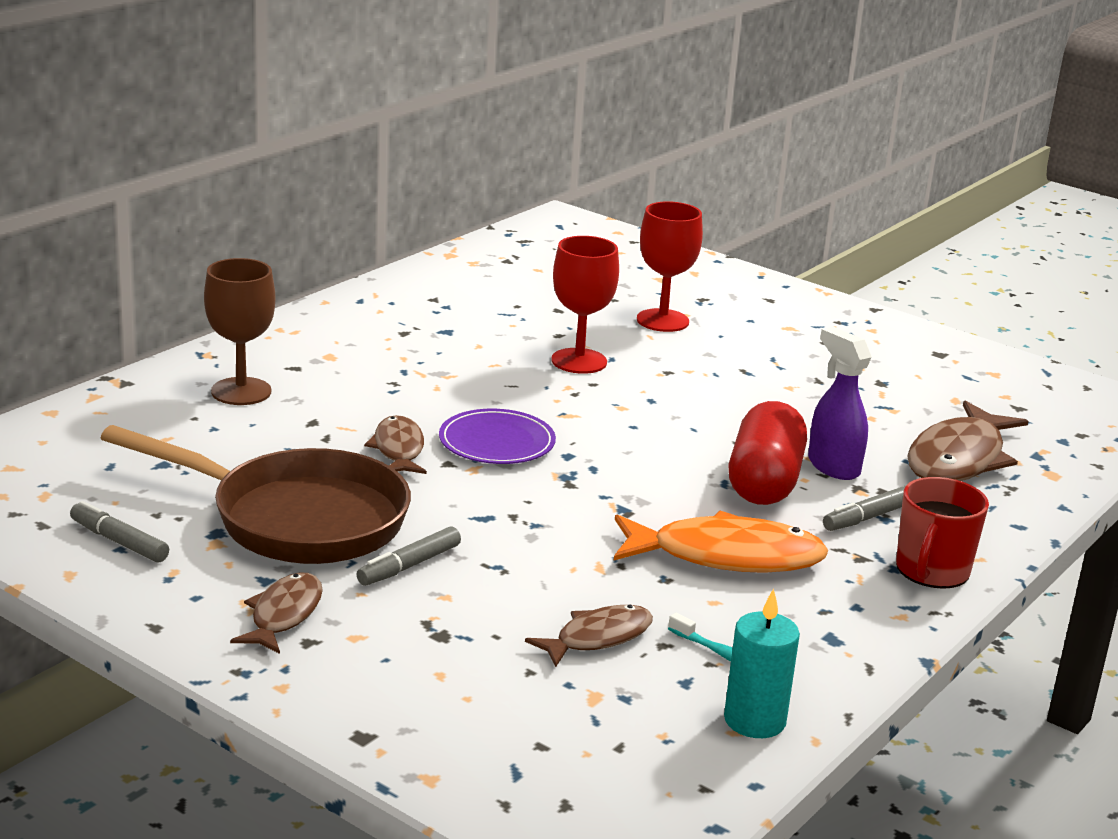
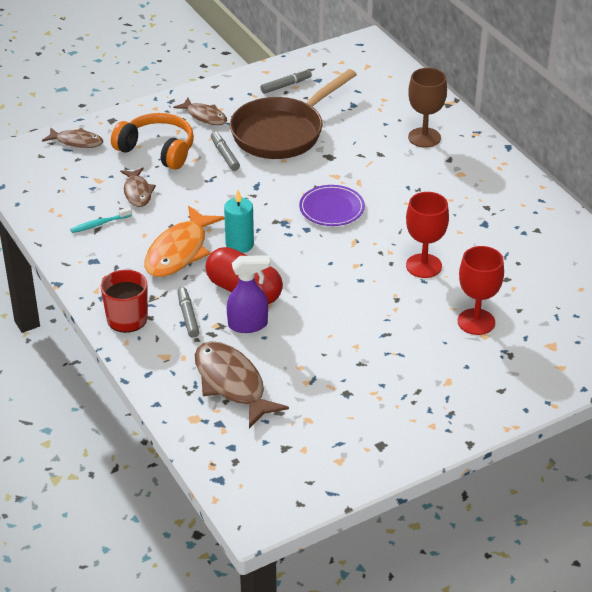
camera: 115 degrees right, 15 degrees up
(398, 449) = (337, 175): brown fish -> brown fish (77, 142)
(441, 647) = (157, 150): none -> orange headphones
(754, 720) = (54, 217): turquoise candle -> turquoise candle (239, 244)

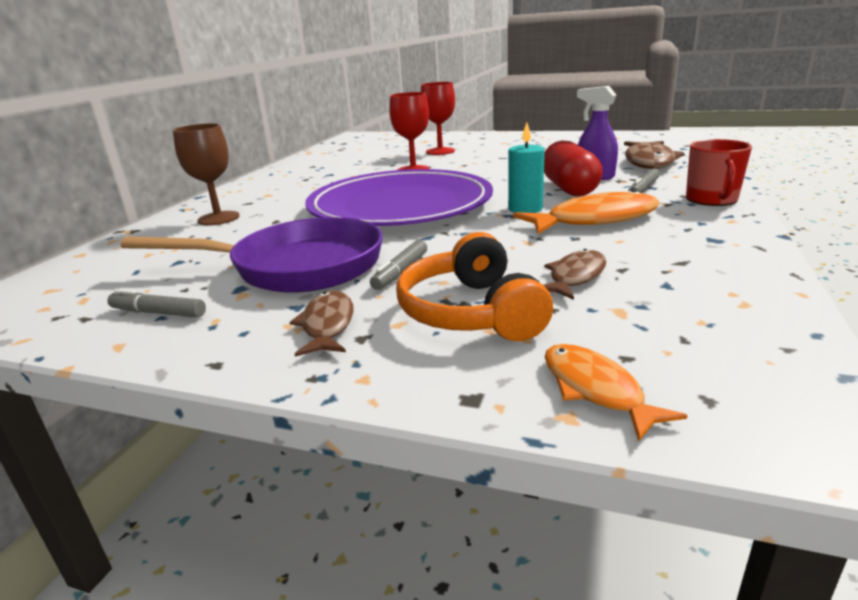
camera: 130 degrees left, 15 degrees down
(77, 142) = (596, 389): brown fish -> orange fish
(99, 224) = (672, 265): turquoise toothbrush -> none
(282, 132) = (297, 267): brown pan -> purple pan
(331, 208) = (400, 205): purple plate -> purple plate, size x2.42

